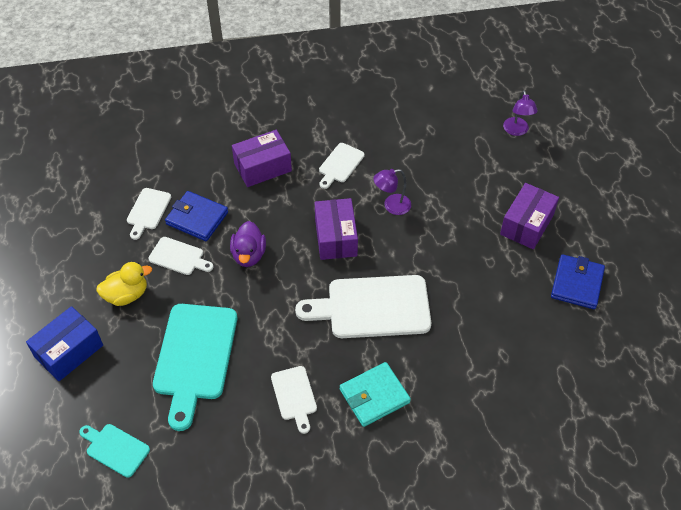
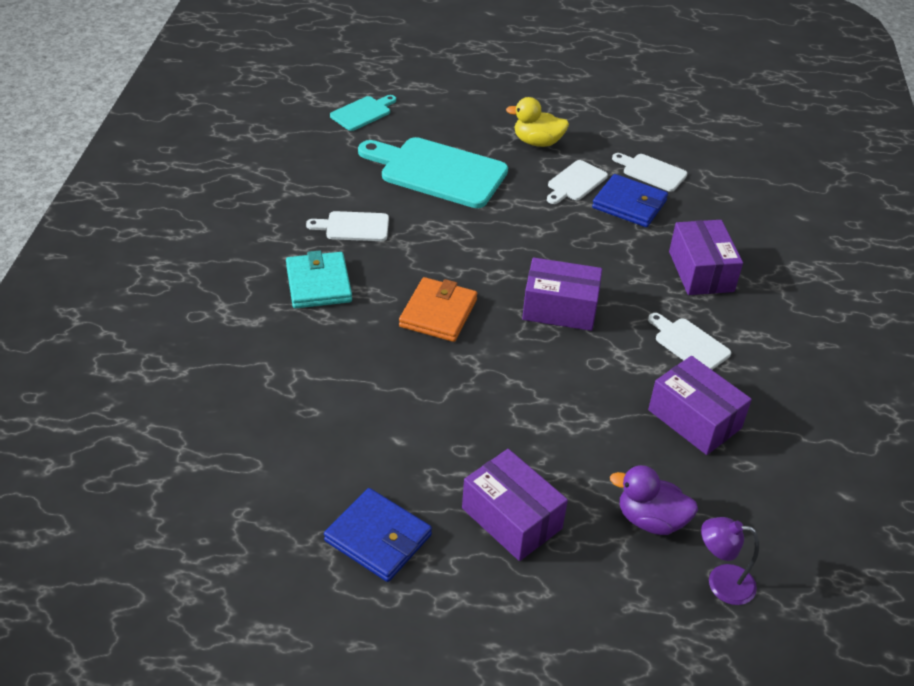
camera: 105 degrees right, 10 degrees down
(69, 351) = (484, 101): blue box -> none
(127, 295) = (537, 142): yellow duck -> yellow duck turned 105 degrees clockwise
(197, 218) = (629, 204): blue wallet -> blue wallet turned 75 degrees clockwise
(249, 255) = (559, 232): purple duck -> purple duck (650, 520)
(372, 307) = (438, 313): white cutting board -> orange wallet
(391, 206) = (597, 375): purple lamp -> none
(406, 154) = (694, 419): none -> purple box

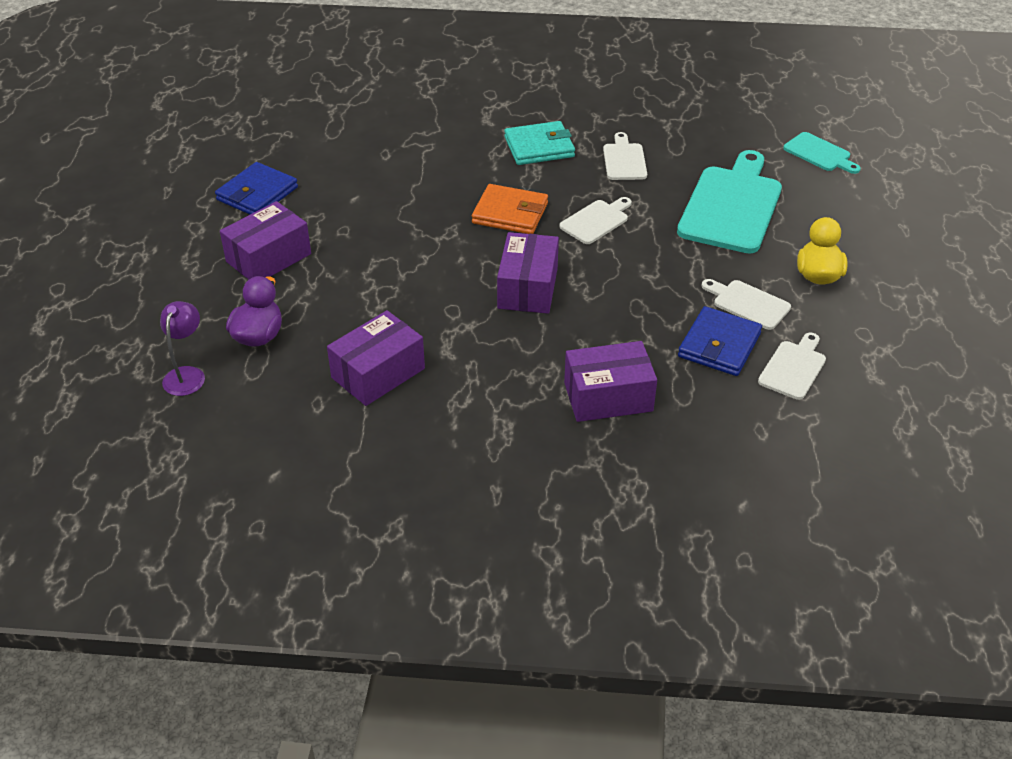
camera: 90 degrees right, 0 degrees up
(689, 343) = (486, 378): white cutting board -> white cutting board (596, 221)

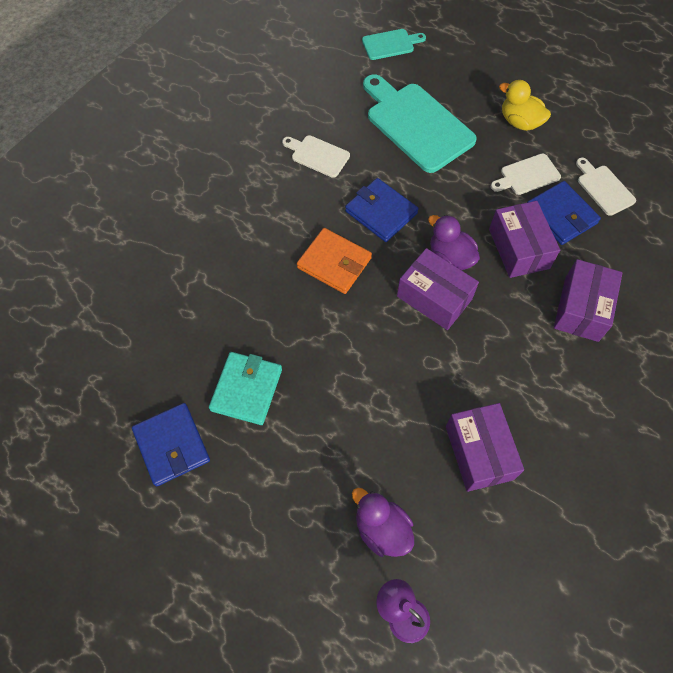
camera: 60 degrees left, 20 degrees up
(268, 258) = (276, 475): purple box -> purple box (519, 248)
(510, 213) = (334, 263): orange wallet -> orange wallet turned 75 degrees clockwise
(539, 147) = (260, 200): turquoise wallet -> turquoise wallet (246, 389)
(585, 283) = (450, 257): none -> purple duck
(596, 221) = (381, 212): white cutting board -> blue wallet

